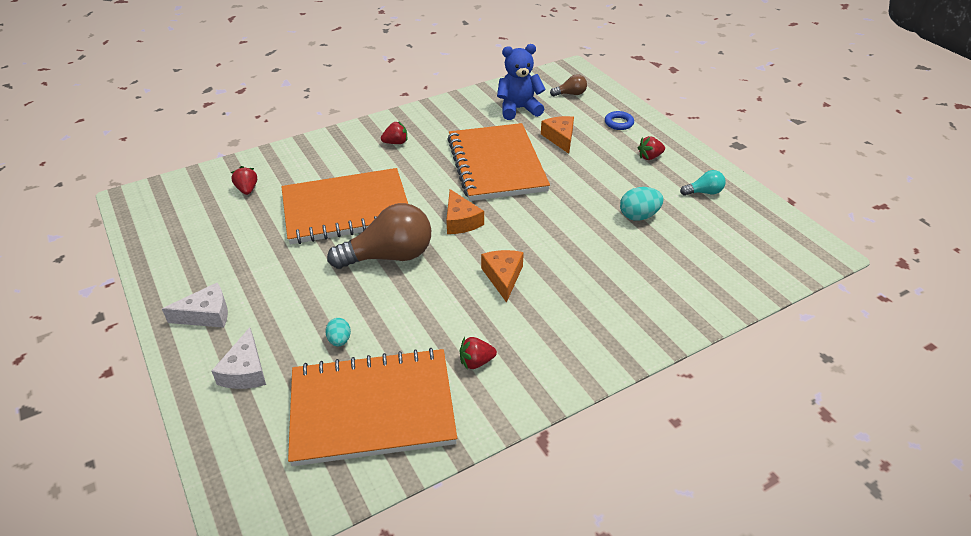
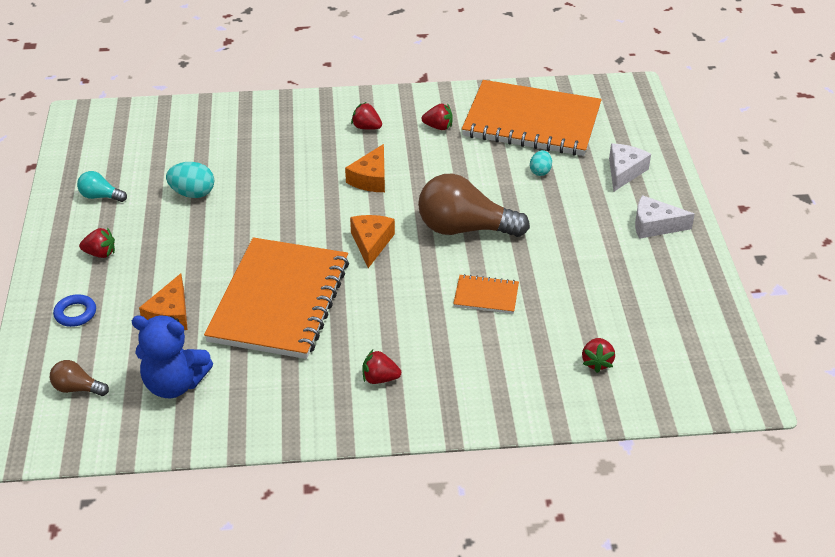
camera: 155 degrees left, 0 degrees up
(346, 209) = (486, 296): orange notebook -> orange notebook, size x0.42
(551, 334) = (366, 127): none -> red strawberry

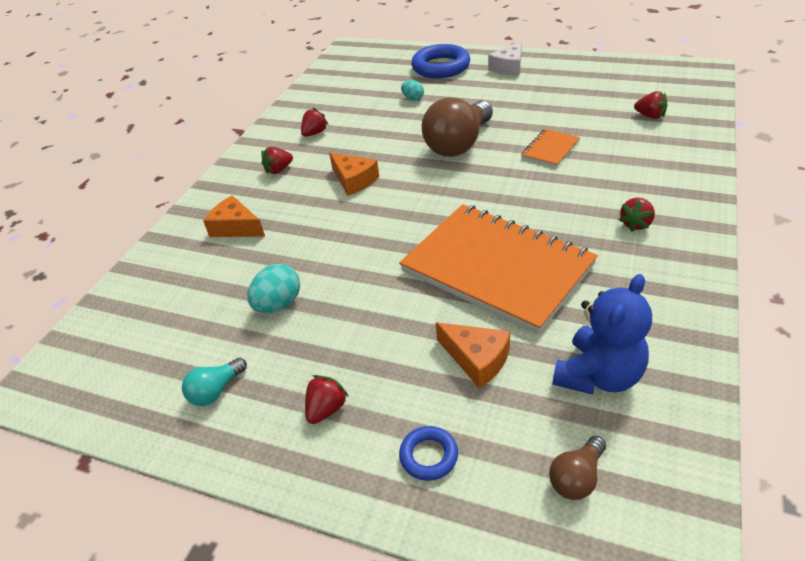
camera: 60 degrees left, 0 degrees up
(371, 243) = (445, 196): orange cheese -> orange cheese (236, 227)
(531, 122) = (349, 91): orange notebook -> none
(624, 172) = (441, 67): white cheese -> blue ring

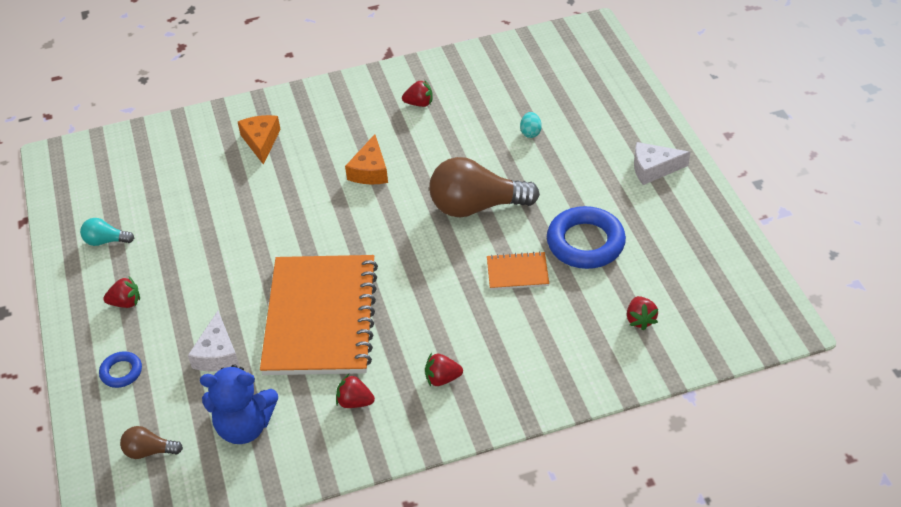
camera: 50 degrees right, 5 degrees up
(278, 304) = (198, 220): turquoise egg -> none
(279, 170) = (349, 117): red strawberry -> red strawberry (355, 402)
(441, 67) = (609, 118): blue ring -> blue ring (585, 243)
(477, 359) = (217, 354): orange cheese -> white cheese

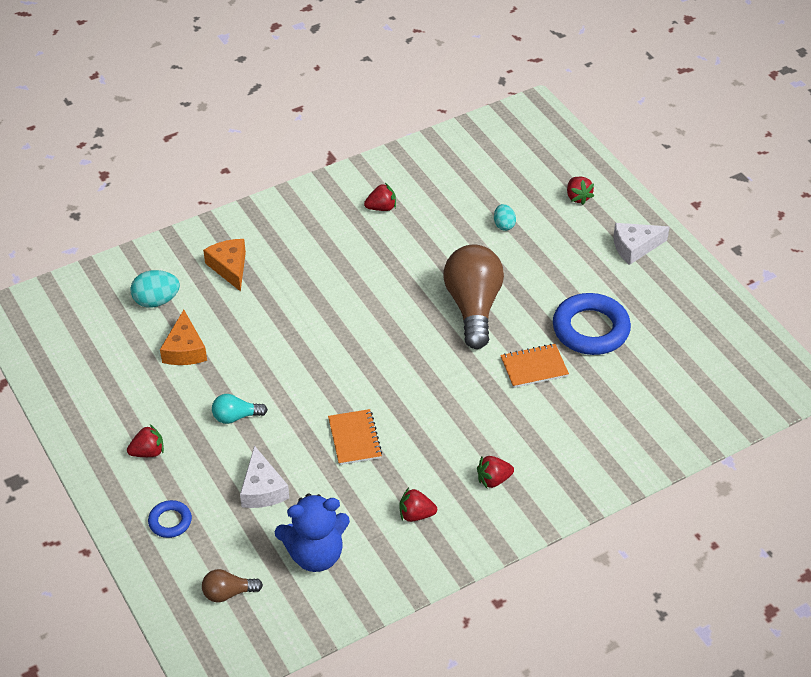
camera: 15 degrees left, 0 degrees up
(106, 241) = (102, 392): turquoise light bulb -> turquoise light bulb (236, 417)
(185, 164) = (156, 301): none -> turquoise egg
(321, 317) = (354, 438): orange notebook -> orange notebook, size x0.42
(370, 171) = (354, 284): orange cheese -> orange cheese (184, 350)
(476, 206) = (473, 307): brown light bulb -> brown light bulb turned 105 degrees clockwise
(640, 320) = (664, 396): red strawberry -> red strawberry (578, 197)

